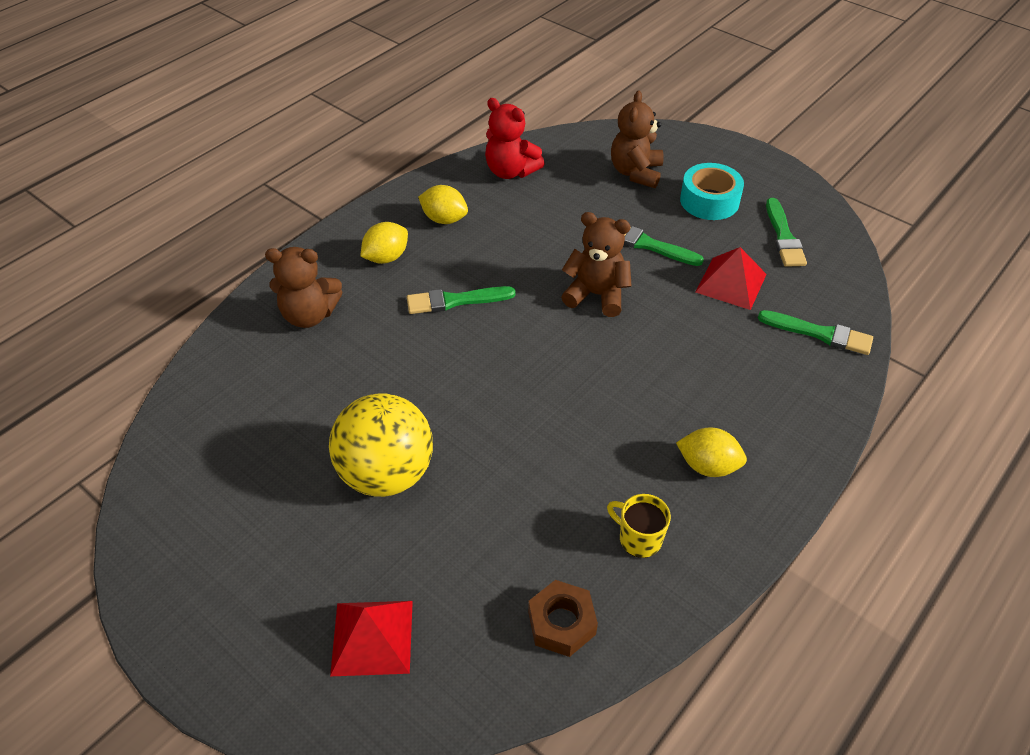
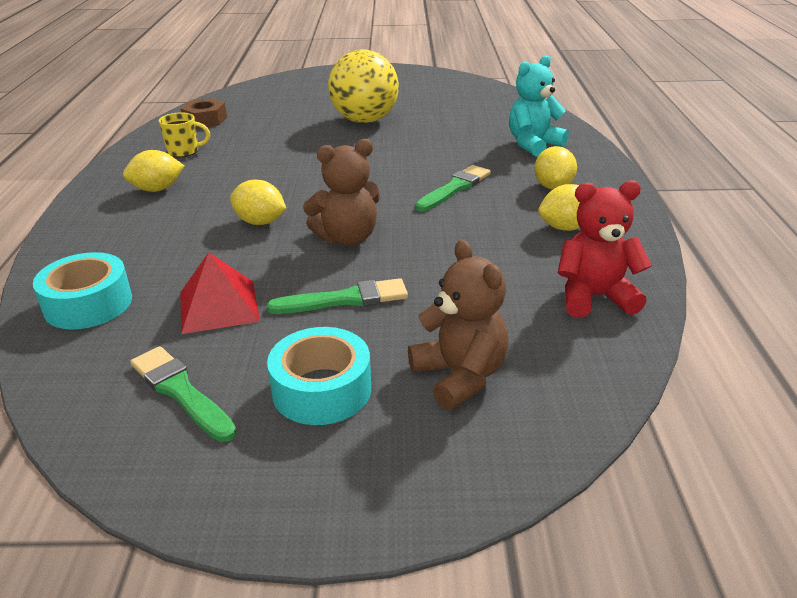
camera: 140 degrees right, 15 degrees down
(309, 315) = (533, 144): brown teddy bear -> turquoise teddy bear
(372, 637) = (296, 92): red pyramid -> none
(645, 353) = (260, 222): none -> yellow lemon
(820, 333) = (88, 304): green brush -> turquoise tape

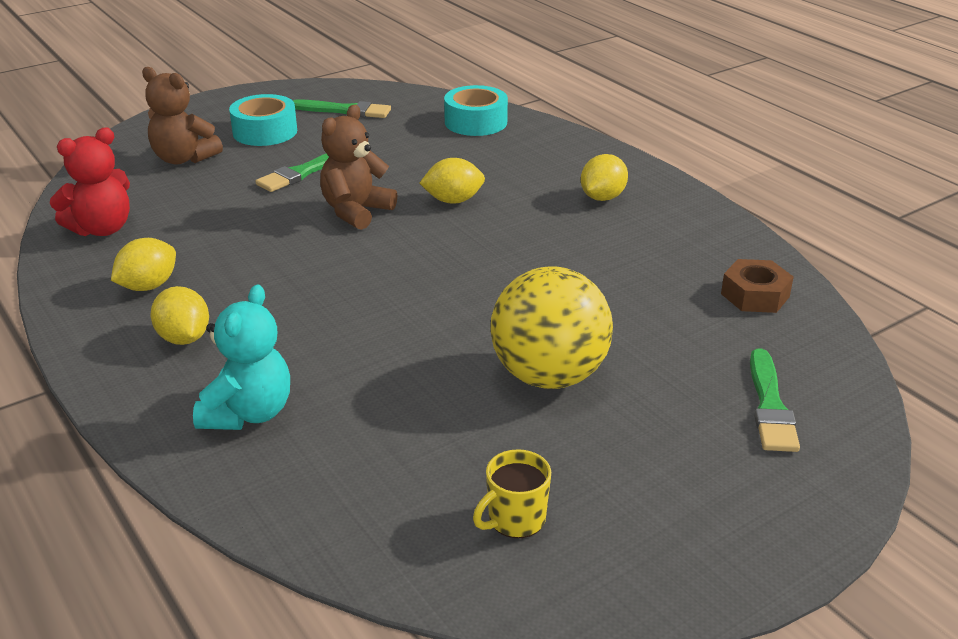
camera: 145 degrees right, 0 degrees up
(184, 151) = (672, 243): yellow mug -> yellow mug (515, 520)
(219, 306) = (388, 145): red pyramid -> none
(455, 188) = (303, 297): green brush -> green brush (770, 406)

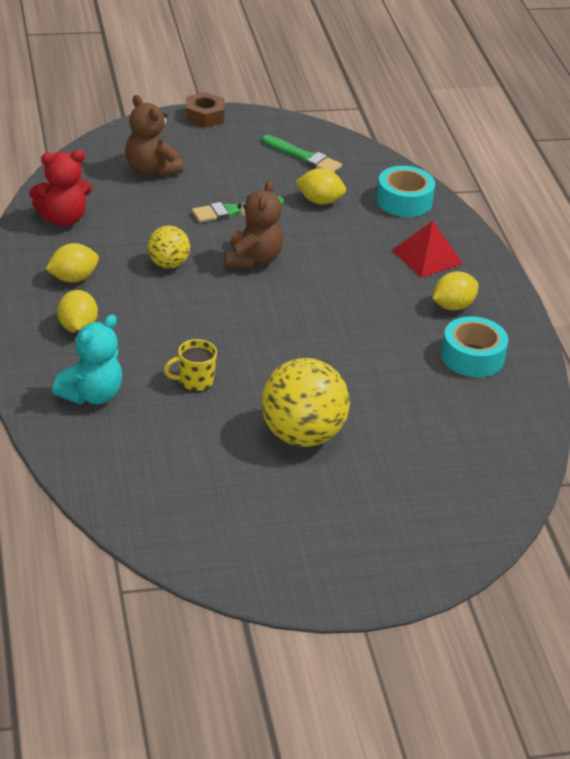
camera: 20 degrees right, 5 degrees up
(260, 241) = (168, 264): none -> yellow ball
(265, 132) = (226, 161): turquoise tape -> turquoise tape (472, 357)
(356, 211) = (252, 260): brown teddy bear -> brown teddy bear turned 135 degrees clockwise
(453, 200) = (333, 273): yellow lemon -> yellow lemon (319, 201)
(515, 520) = (212, 518): yellow mug -> yellow mug (194, 381)
(538, 162) = (427, 256): none -> red pyramid
(755, 295) = (500, 426): brown nut -> brown nut (204, 116)
(770, 406) = (436, 507): green brush -> none

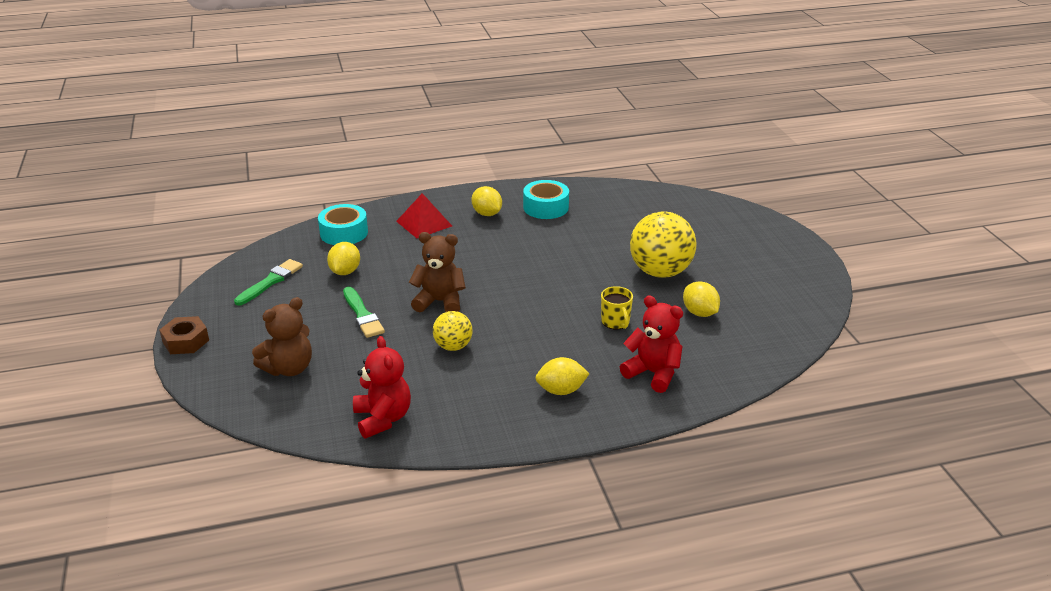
camera: 90 degrees left, 5 degrees down
(73, 278) = (485, 401): yellow lemon -> yellow lemon (699, 313)
(91, 395) = (653, 373): turquoise teddy bear -> red teddy bear

